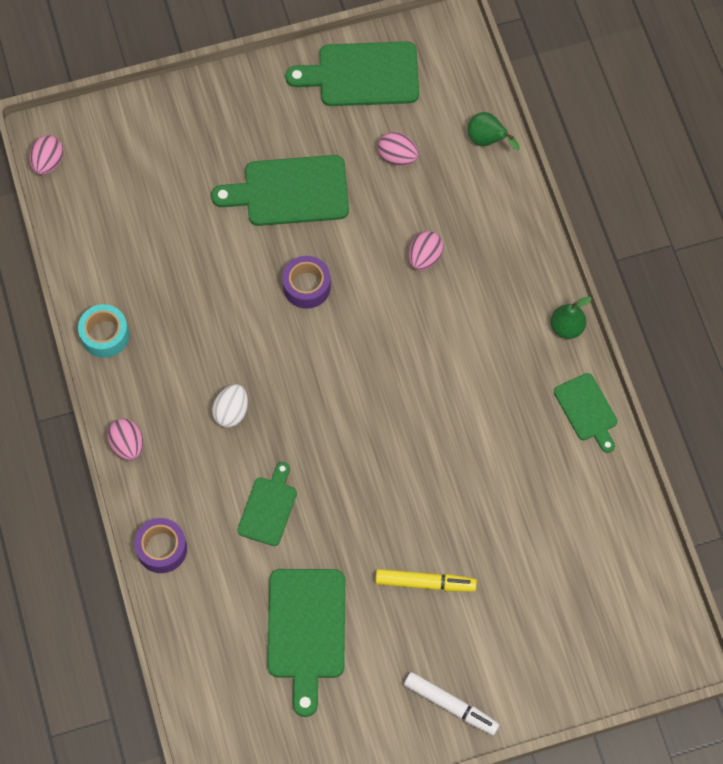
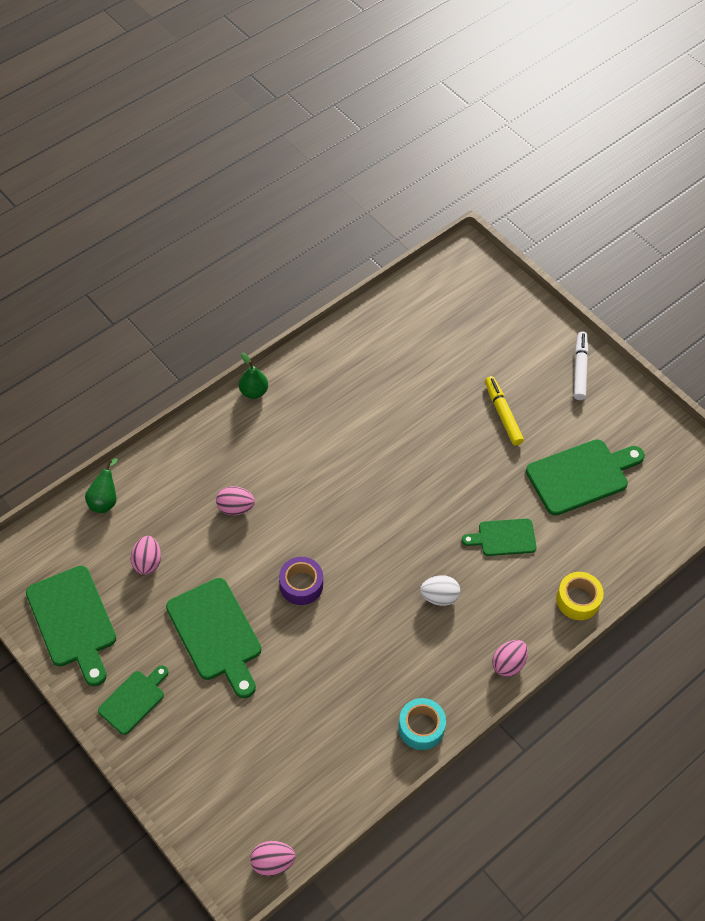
camera: 115 degrees left, 10 degrees down
(162, 548) = (578, 600): purple tape -> yellow tape
(587, 410) = (316, 358): green cutting board -> green cutting board (133, 700)

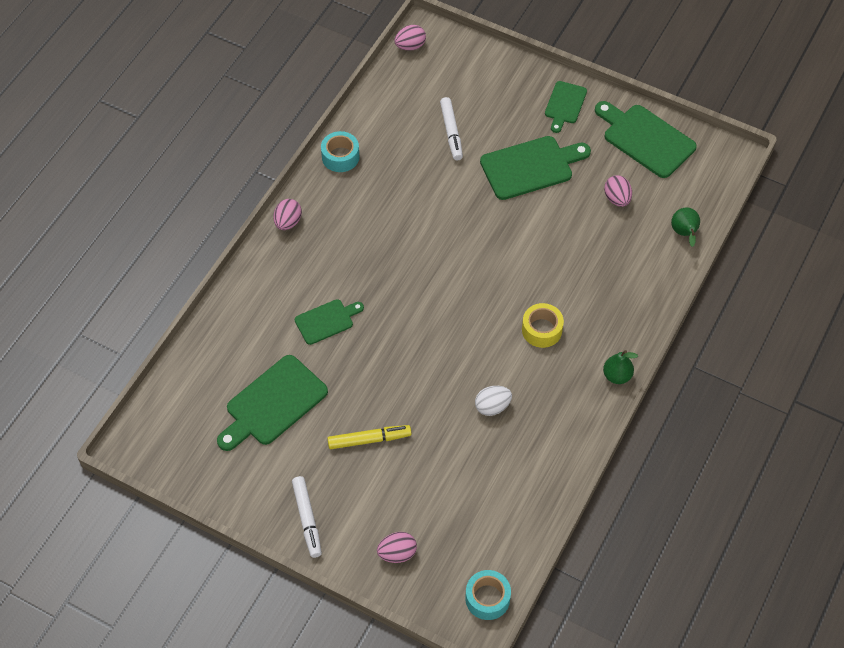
camera: 160 degrees right, 0 degrees up
(216, 633) = (530, 167): green cutting board -> green cutting board turned 120 degrees clockwise
(235, 508) = (571, 265): pink egg -> pink egg (397, 553)
(281, 712) = (451, 132): none -> white marker
(301, 585) = (482, 224): purple tape -> none
(439, 597) = (364, 253): white egg -> white egg (492, 407)
(452, 266) = (487, 598): none -> turquoise tape
(502, 414) = (369, 439): yellow marker -> yellow marker turned 60 degrees counterclockwise
(578, 600) = (245, 290): yellow tape -> yellow tape (542, 330)

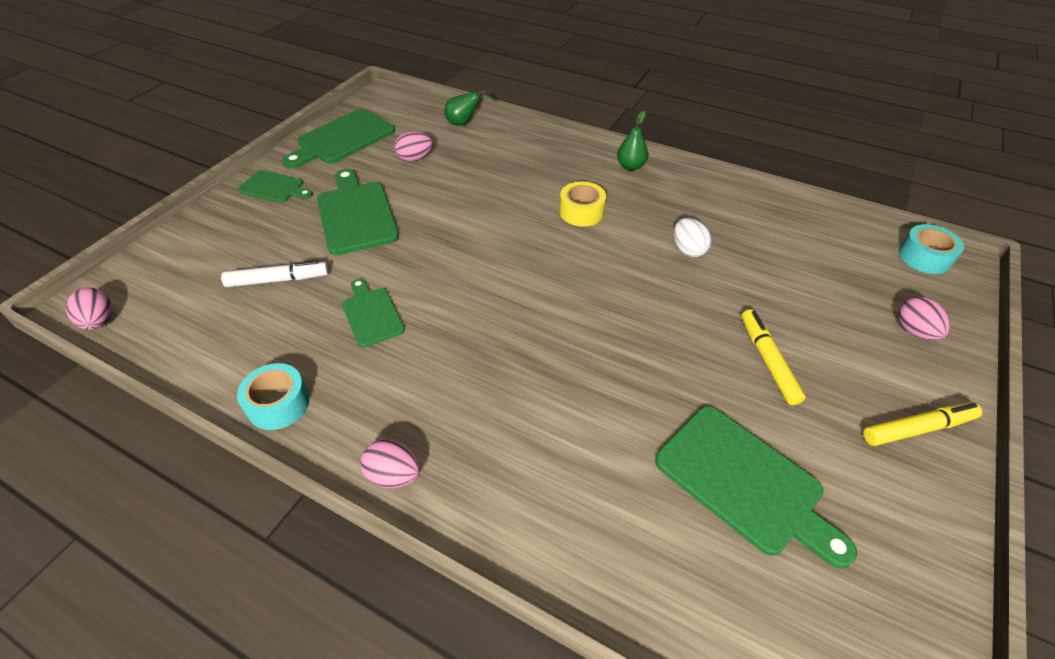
camera: 90 degrees left, 10 degrees down
(307, 519) = (917, 428): white marker -> yellow marker
(326, 321) = (585, 414): green cutting board -> green cutting board (371, 314)

